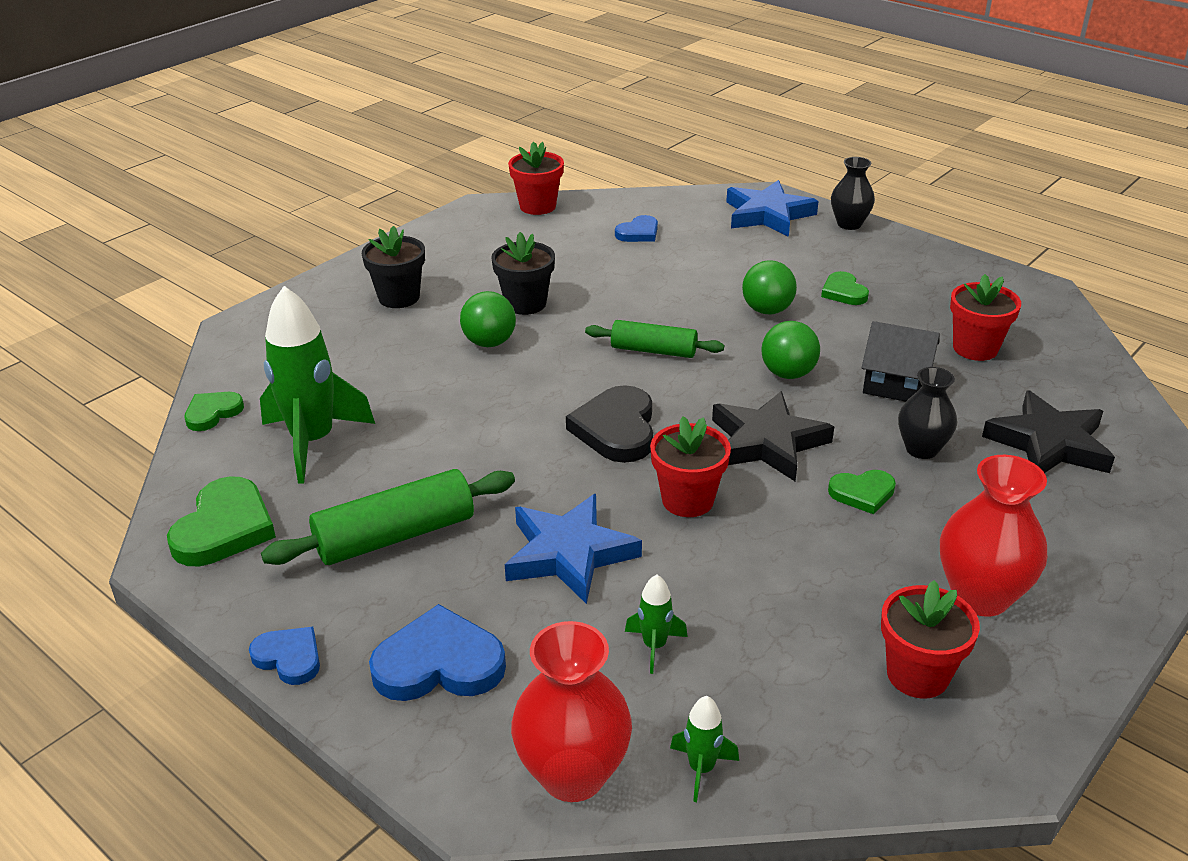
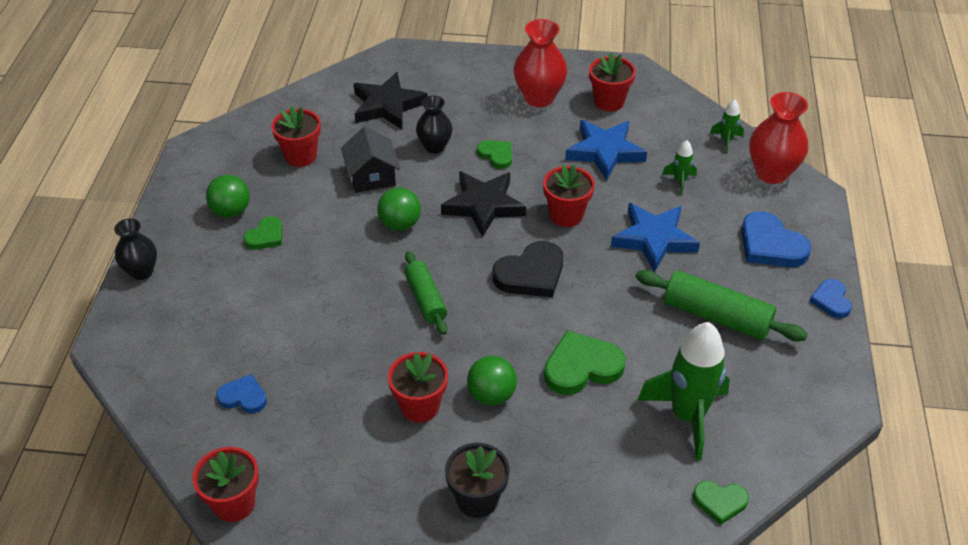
camera: 125 degrees left, 10 degrees up
(224, 528) = (795, 399): green heart -> green heart (582, 367)
(525, 303) = (420, 406): black flower pot -> red flower pot
(767, 310) = (323, 265): green ball -> green ball (231, 211)
(768, 215) = (152, 327): blue star -> blue star (605, 152)

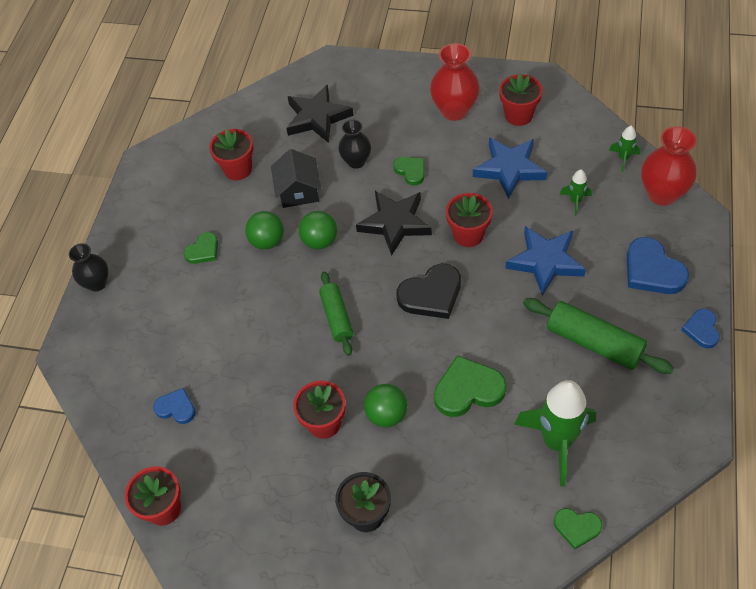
camera: 10 degrees right, 10 degrees up
(231, 211) = (175, 225): green ball -> green ball (267, 241)

